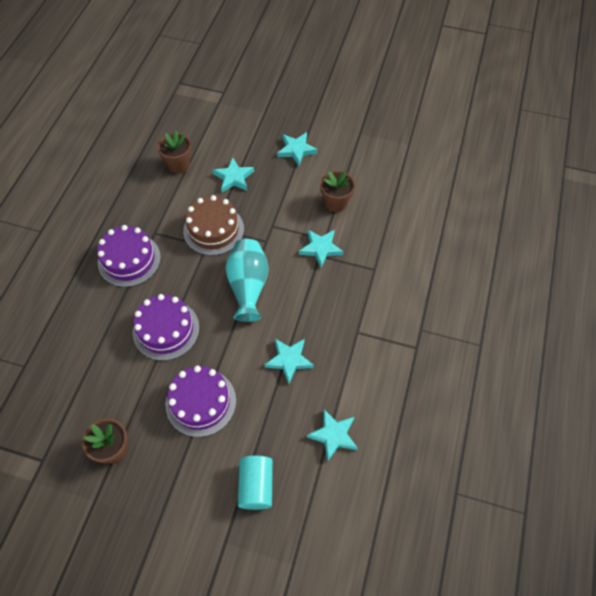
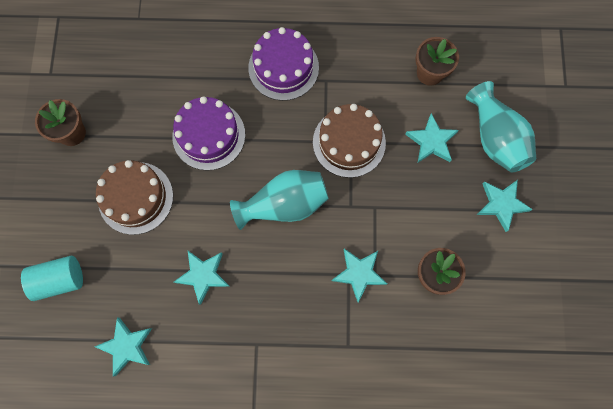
camera: 75 degrees right, 15 degrees up
(201, 402) = (135, 198): purple cake -> brown cake
(246, 140) = (495, 138): none -> turquoise vase

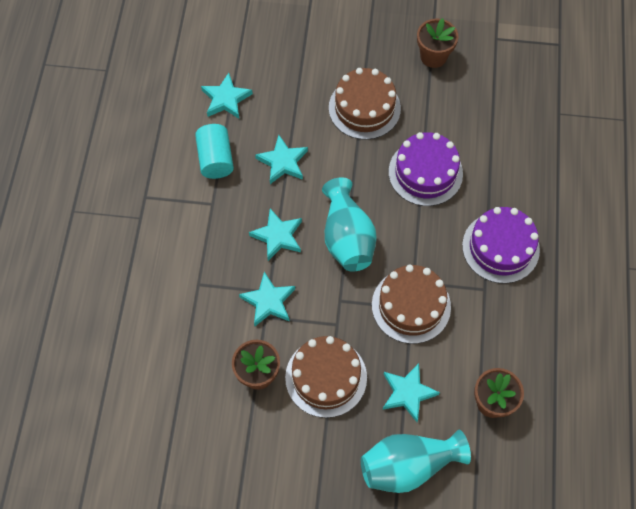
camera: 95 degrees right, 10 degrees down
(59, 280) = (292, 48): turquoise cylinder -> turquoise cylinder (215, 159)
(427, 213) = (326, 377): none -> brown cake
(501, 204) = (329, 459): turquoise star -> turquoise star (278, 236)

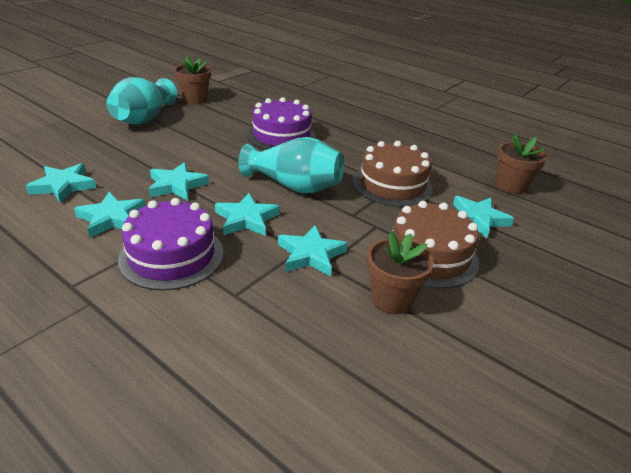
camera: 60 degrees left, 30 degrees down
(215, 159) = (112, 218): turquoise cylinder -> turquoise star
(364, 108) = (190, 134): brown cake -> none
(408, 465) = (555, 248): turquoise vase -> turquoise vase (144, 119)
(500, 247) = (378, 135): purple cake -> purple cake (172, 255)

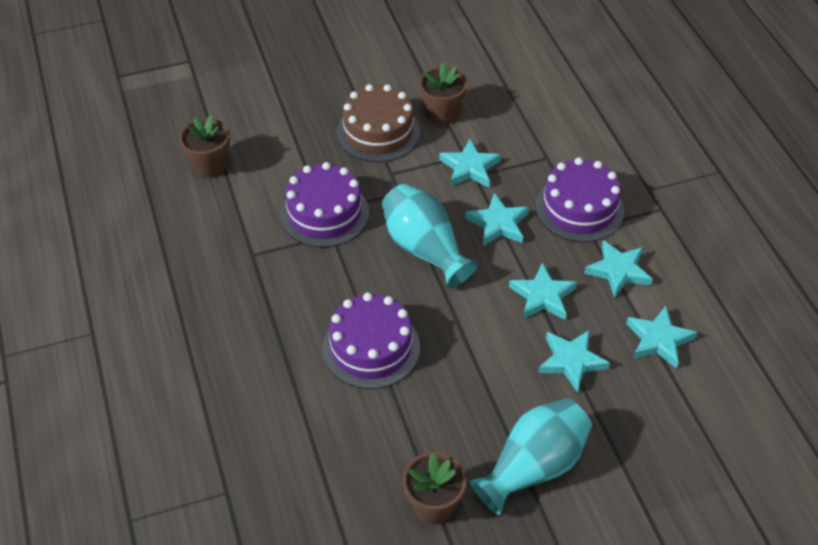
camera: 145 degrees left, 15 degrees up
(392, 185) = (324, 213): brown cake -> purple cake
(477, 219) = (295, 146): turquoise star -> turquoise star (571, 361)

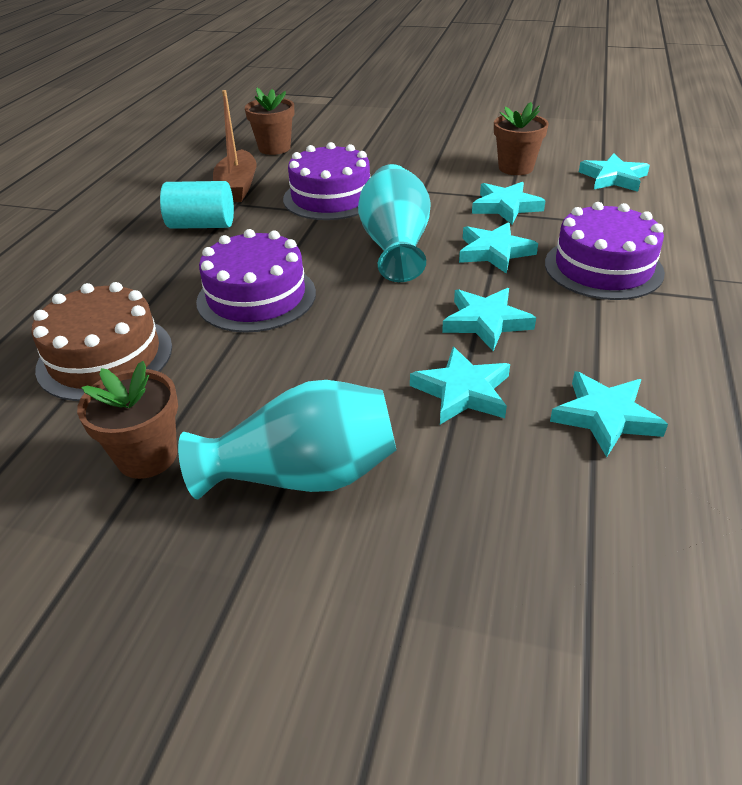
camera: 35 degrees right, 10 degrees down
(230, 234) = (237, 187): none -> brown boat
(249, 293) = (202, 225): none -> turquoise cylinder
(378, 132) = (440, 164): brown cake -> brown cake (105, 357)
(618, 271) = (606, 333): turquoise star -> turquoise star (613, 178)

